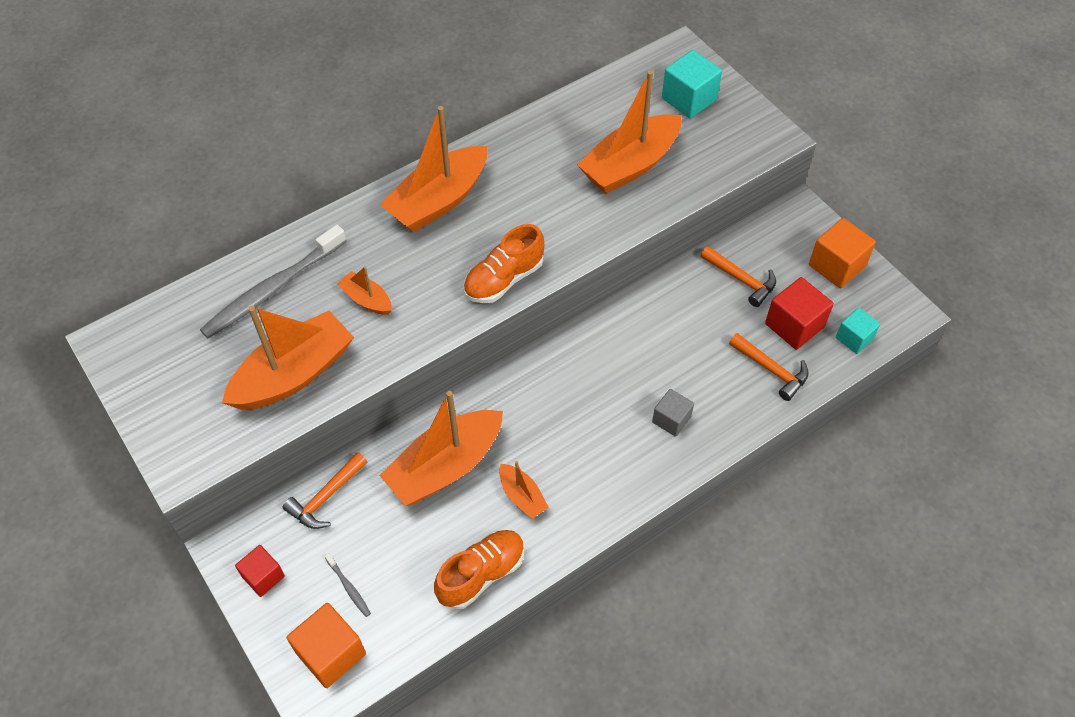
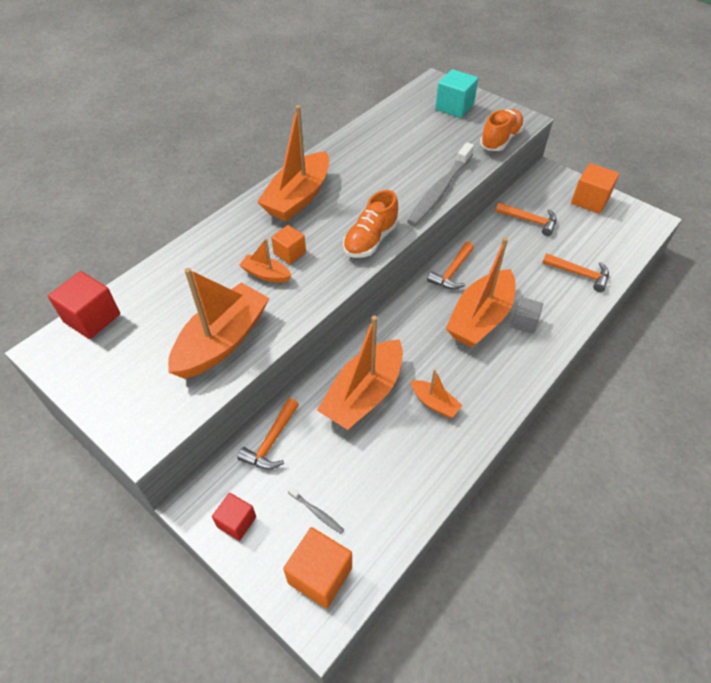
camera: 15 degrees left, 5 degrees down
(272, 289) = (183, 281): grey toothbrush -> grey toothbrush (439, 191)
(403, 277) = (289, 253): none -> orange cube
(481, 574) = (426, 472): orange shoe -> orange shoe (500, 140)
(610, 332) = (452, 272): none -> orange hammer
(630, 165) = (432, 152): orange boat -> orange boat (480, 318)
(794, 325) = (580, 242): red cube -> red cube (92, 318)
(854, 338) = (625, 242): turquoise cube -> none

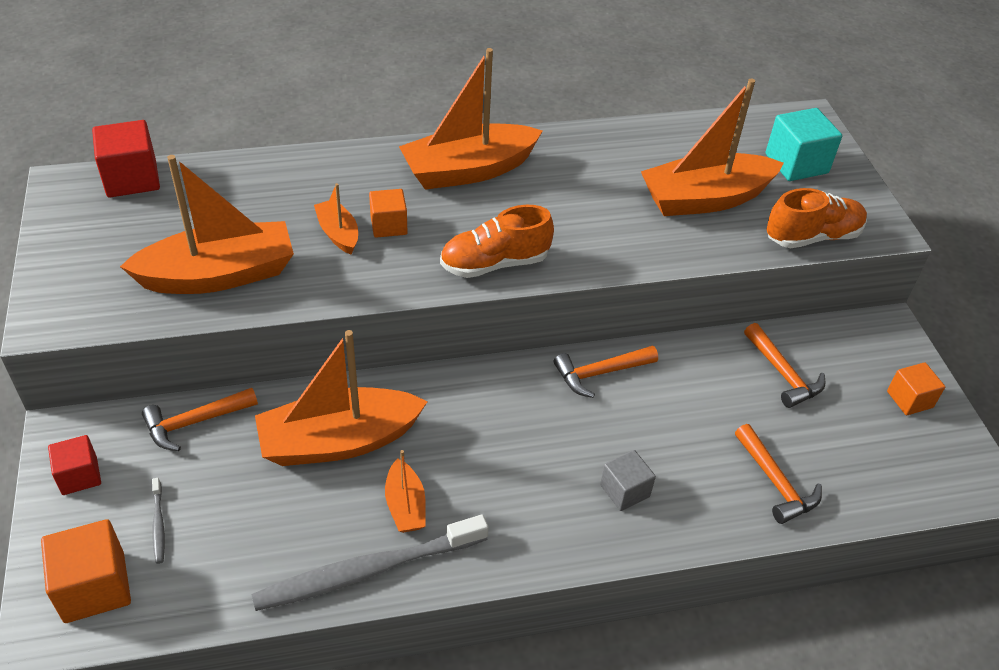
camera: 35 degrees right, 5 degrees down
(439, 191) = (649, 254): grey toothbrush -> grey toothbrush (367, 571)
(480, 318) = (573, 449): orange boat -> orange boat (705, 199)
(590, 200) = (909, 399): orange cube -> orange cube, size x0.64

